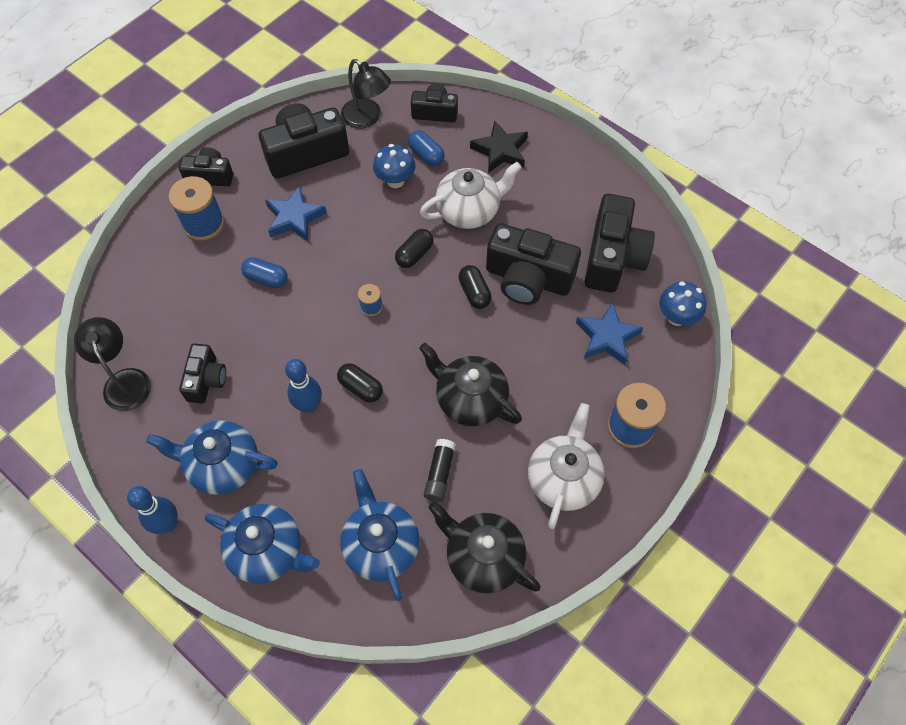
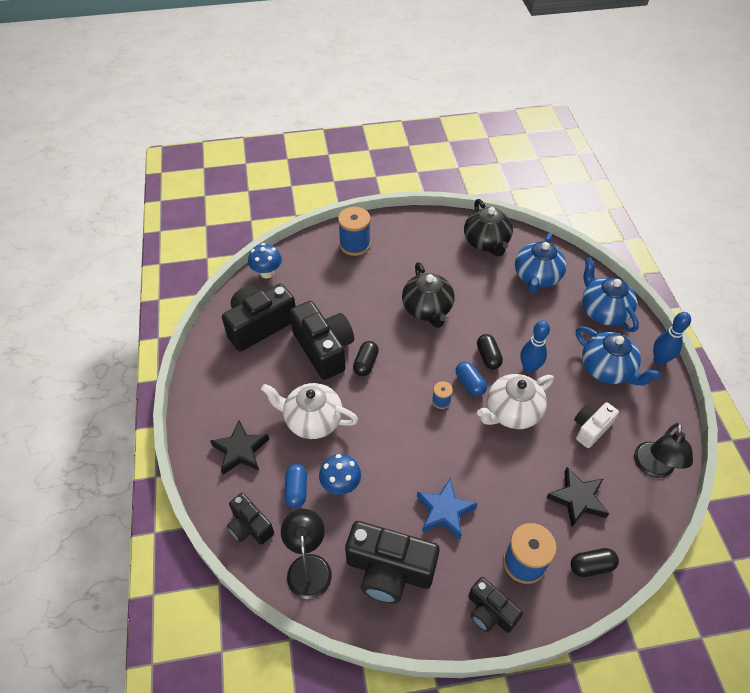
camera: 140 degrees left, 10 degrees down
(185, 302) = (577, 499): none -> black star
(206, 380) = (591, 428): black camera -> white camera
(266, 278) = (501, 474): blue capsule -> blue capsule (470, 384)
(414, 254) = (380, 416): black capsule -> black capsule (591, 566)
(439, 474) = (478, 287): black glue stick -> none
(563, 478) = (414, 246): white teapot -> white teapot (512, 412)
(607, 337) = (316, 288): blue star -> none

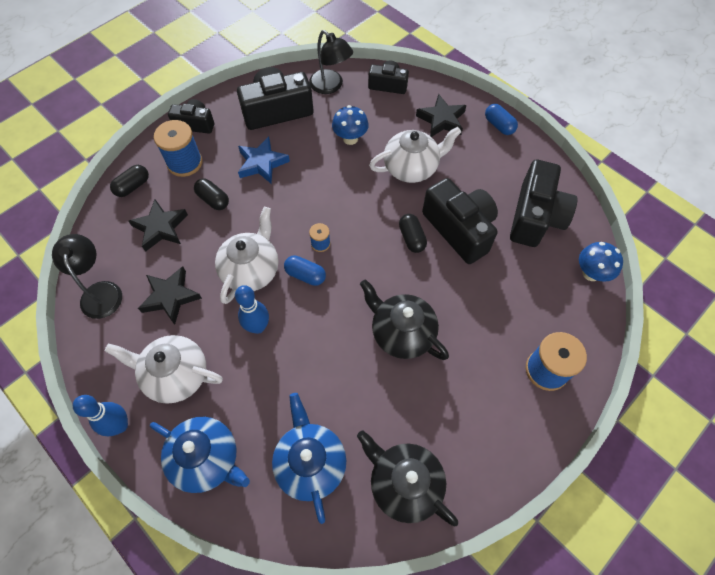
camera: 145 degrees right, 10 degrees up
(296, 490) = (378, 119): blue capsule -> blue capsule (499, 125)
(324, 349) = (459, 229): black camera -> black camera turned 150 degrees counterclockwise
(488, 357) = (305, 314): black capsule -> black capsule (213, 200)
(591, 428) = (170, 297): white camera -> black star
(607, 369) = (175, 375): blue teapot -> white teapot

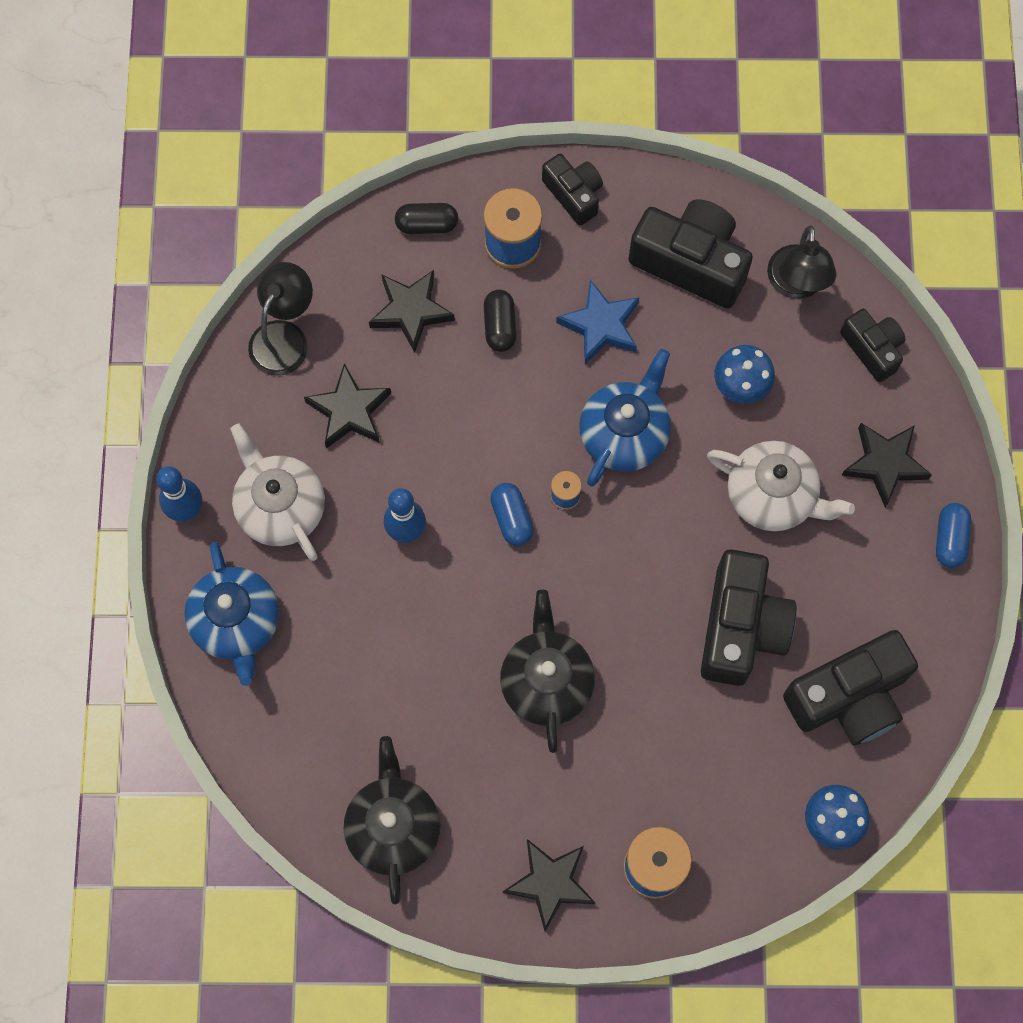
camera: 45 degrees right, 10 degrees up
(251, 270) = (460, 457): white teapot -> none
(310, 463) = (326, 721): blue teapot -> blue teapot (624, 433)
(412, 238) = (674, 585): black capsule -> none
(511, 429) = (550, 883): none -> black star

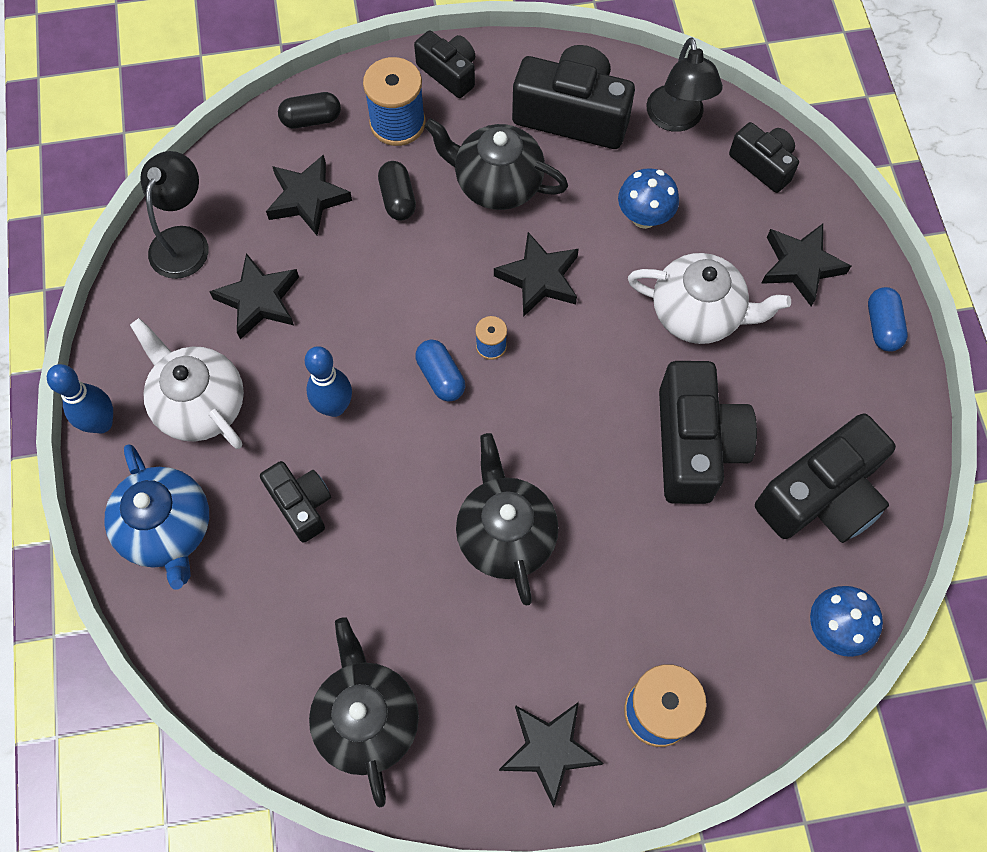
camera: 10 degrees left, 5 degrees down
(362, 621) = (301, 504): none -> black camera
(600, 325) = (496, 183): blue star -> black teapot
(624, 433) = (539, 278): blue teapot -> black star

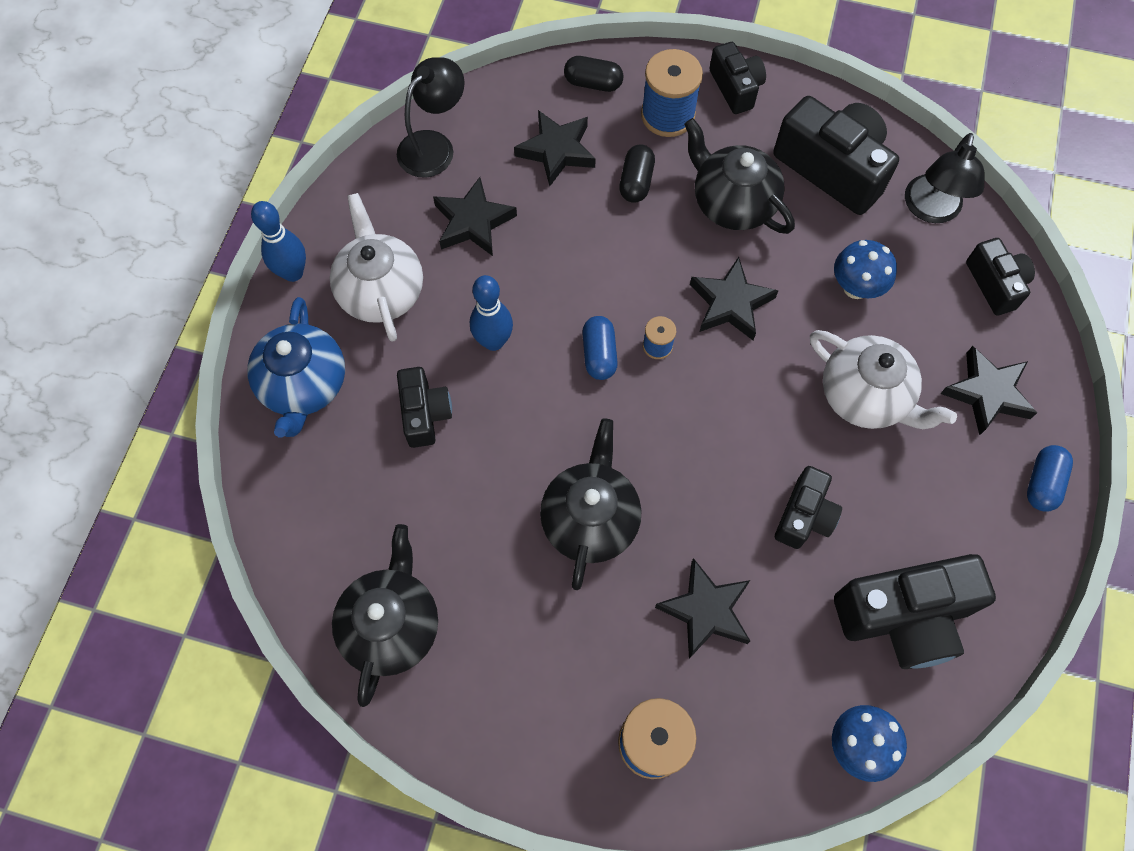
camera: 25 degrees right, 0 degrees up
(549, 750) = (536, 729): black star -> black star (705, 610)
(695, 445) = (804, 516): black camera -> black camera, size x0.57

